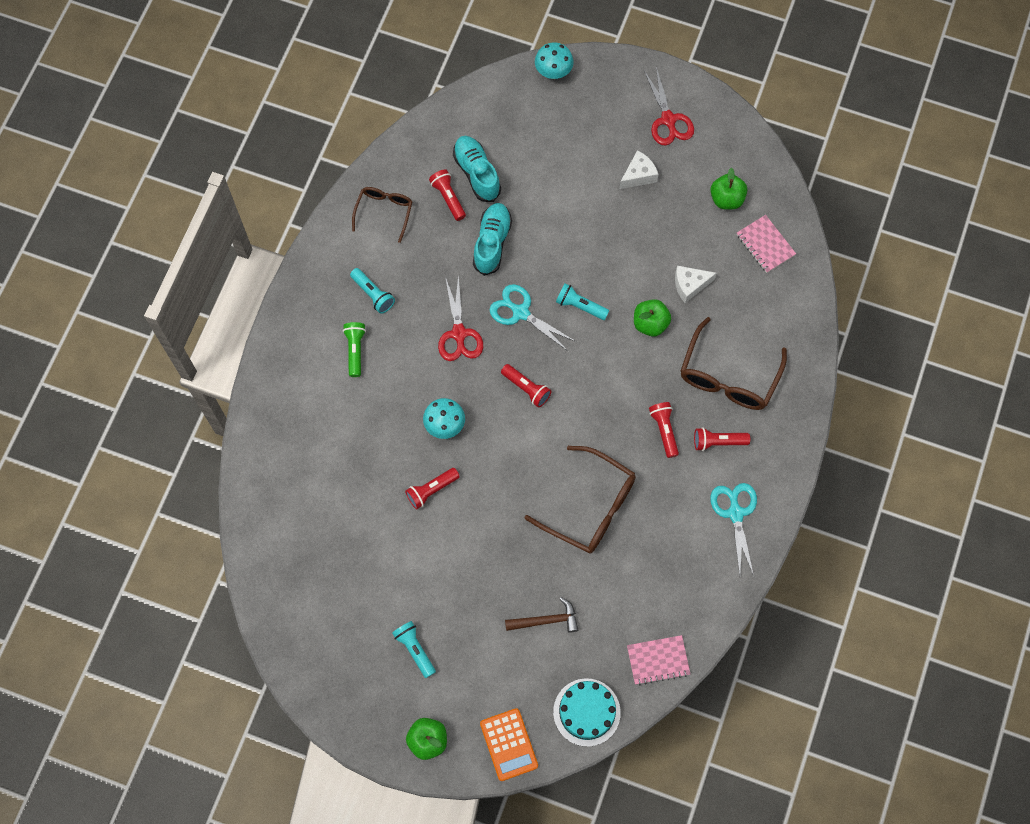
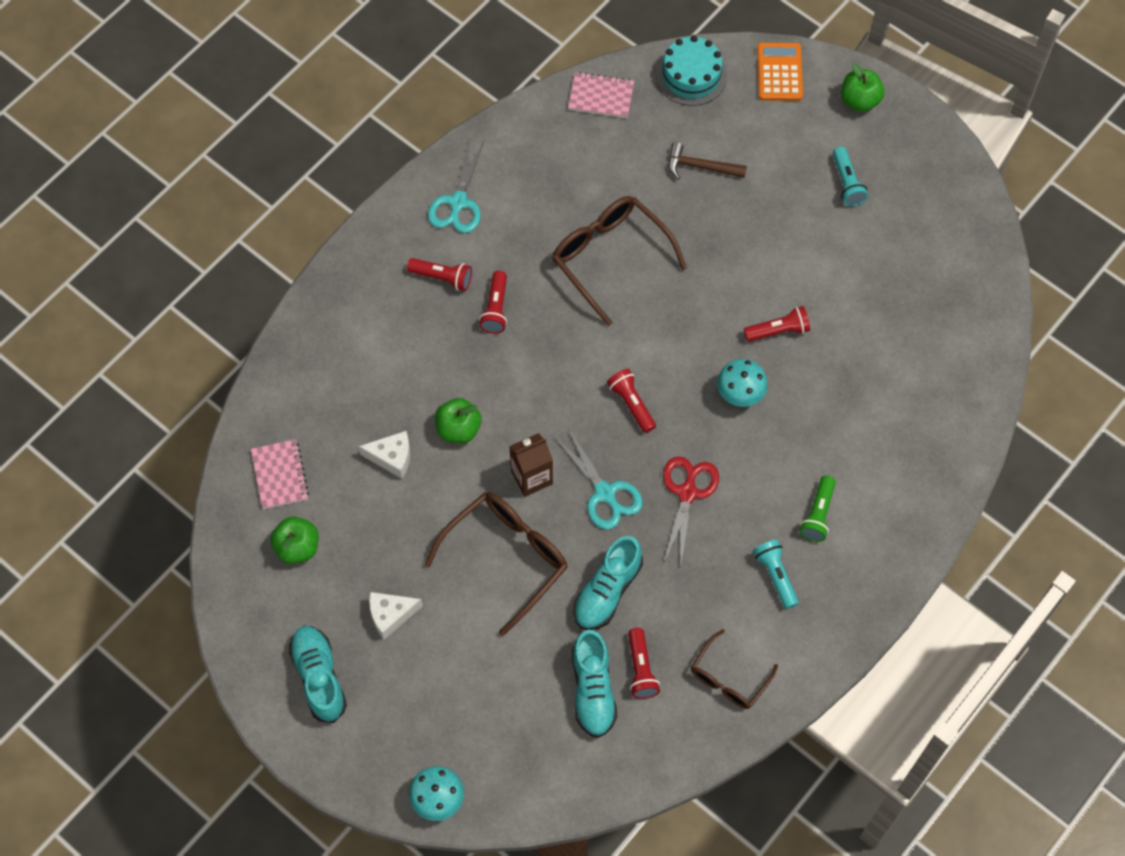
camera: 160 degrees left, 5 degrees down
(580, 306) = (531, 477): turquoise flashlight -> brown carton
(668, 120) = (319, 677): red scissors -> turquoise shoe
(728, 376) = (397, 342): brown glasses -> brown glasses (506, 558)

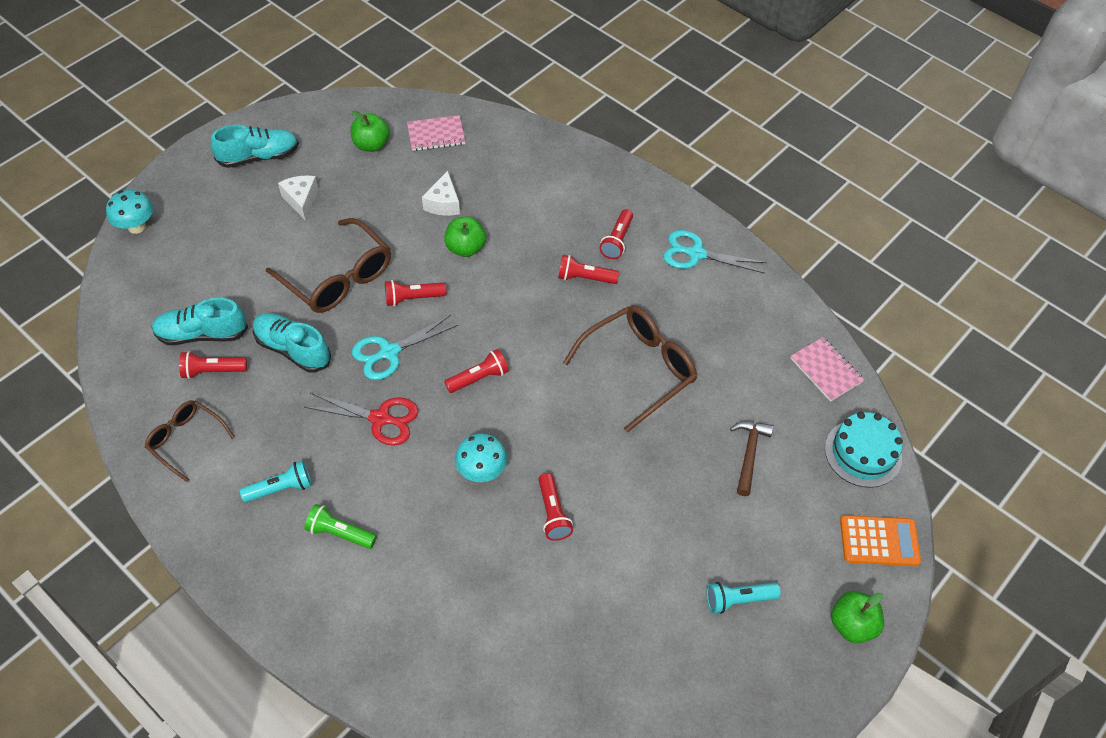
camera: 90 degrees right, 10 degrees down
(531, 477) = (412, 298): brown carton -> red flashlight
(601, 97) = (826, 370): pink notebook -> pink notebook turned 45 degrees counterclockwise

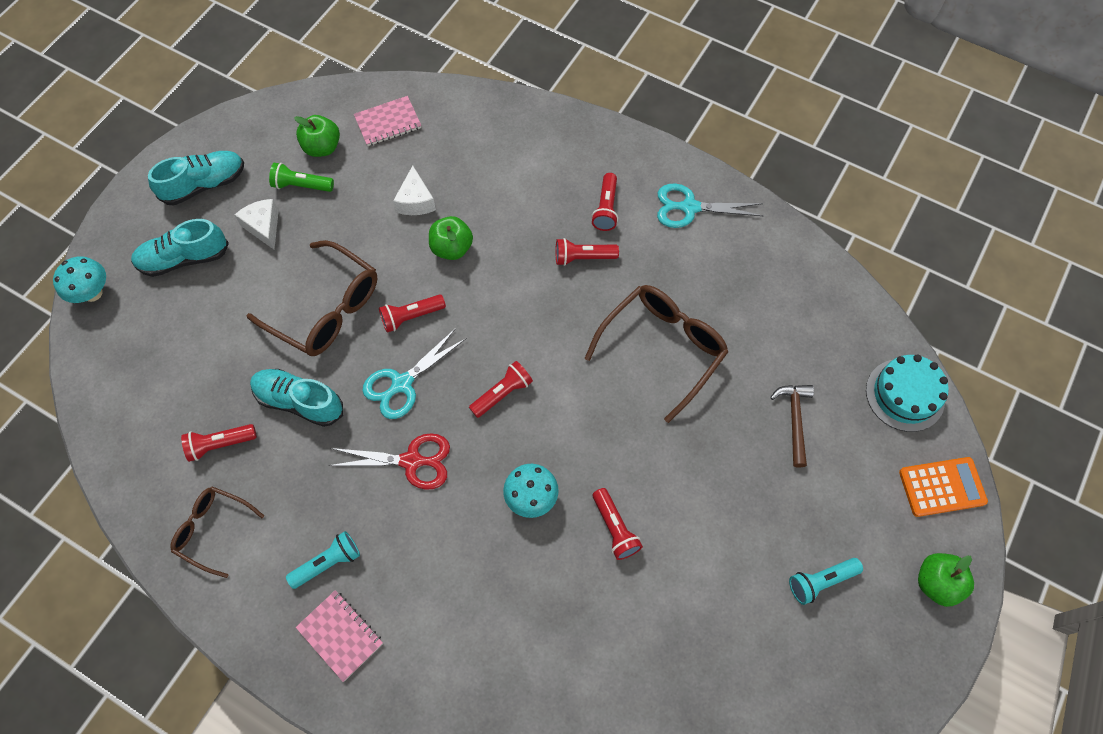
camera: 10 degrees left, 10 degrees up
(202, 334) = (197, 404): turquoise shoe -> turquoise shoe (184, 259)
(339, 533) = (402, 599): green flashlight -> green flashlight (301, 185)
(826, 370) = (848, 311): pink notebook -> pink notebook (340, 635)

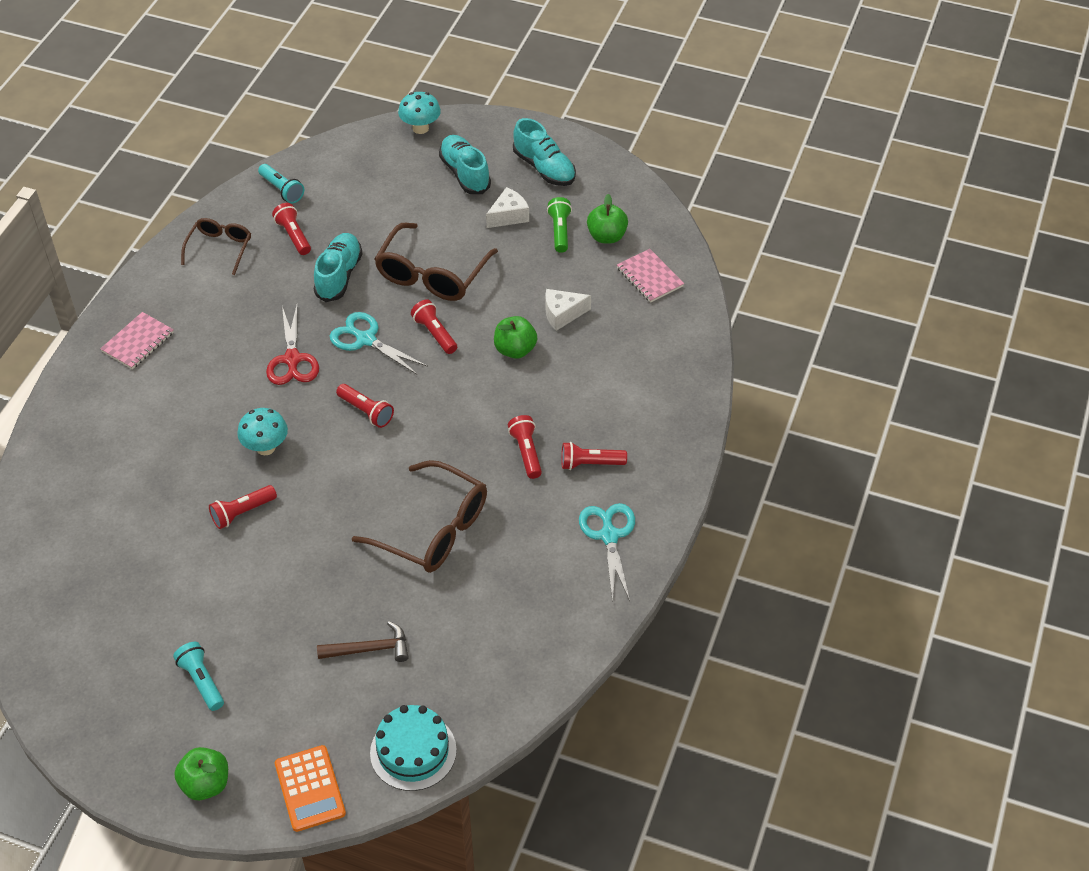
camera: 80 degrees right, 15 degrees down
(328, 563) = (197, 323): turquoise flashlight -> turquoise flashlight (282, 190)

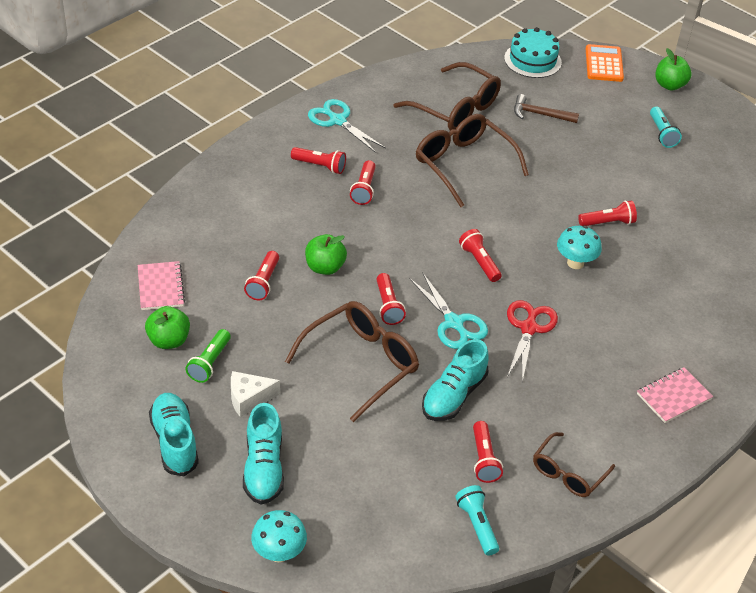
camera: 160 degrees left, 5 degrees down
(480, 614) = (455, 108): none -> brown glasses
(562, 314) = (263, 283): white cheese -> red flashlight
(609, 535) = (337, 120): turquoise scissors -> turquoise scissors turned 120 degrees clockwise

